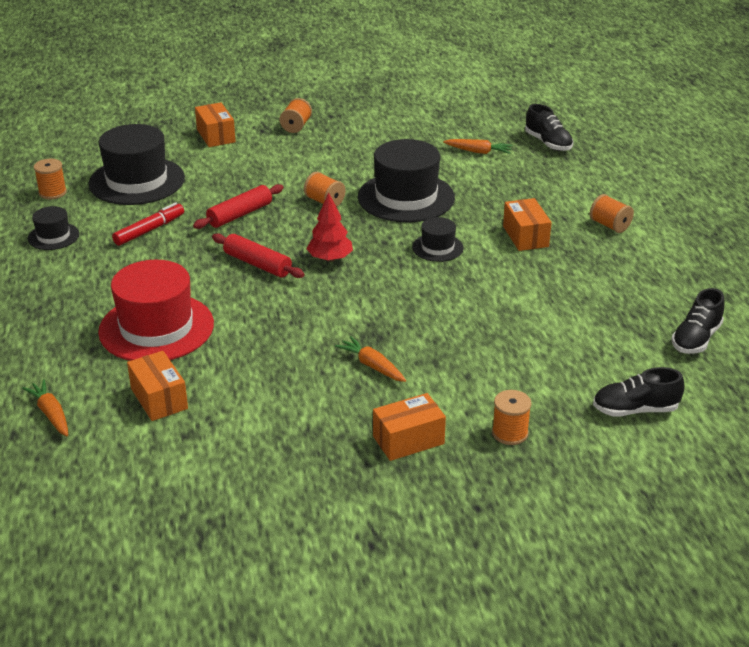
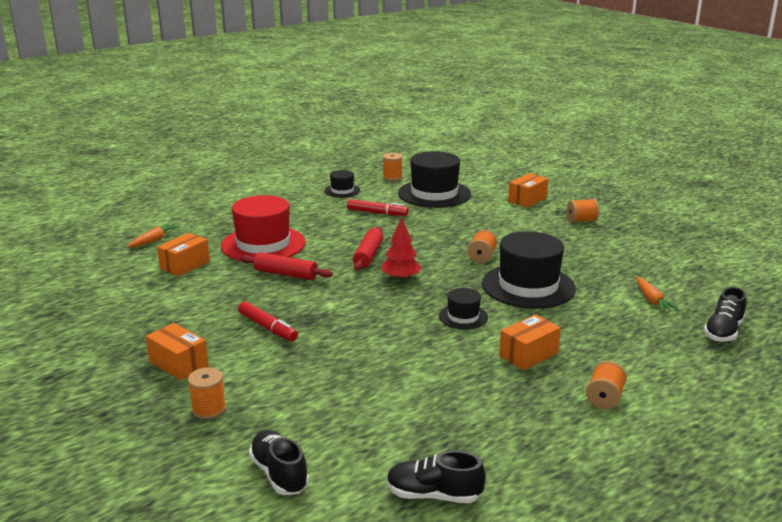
camera: 65 degrees right, 10 degrees down
(240, 214) = (428, 233): red rolling pin -> red rolling pin (286, 274)
(372, 366) = (268, 327): orange carrot -> red marker

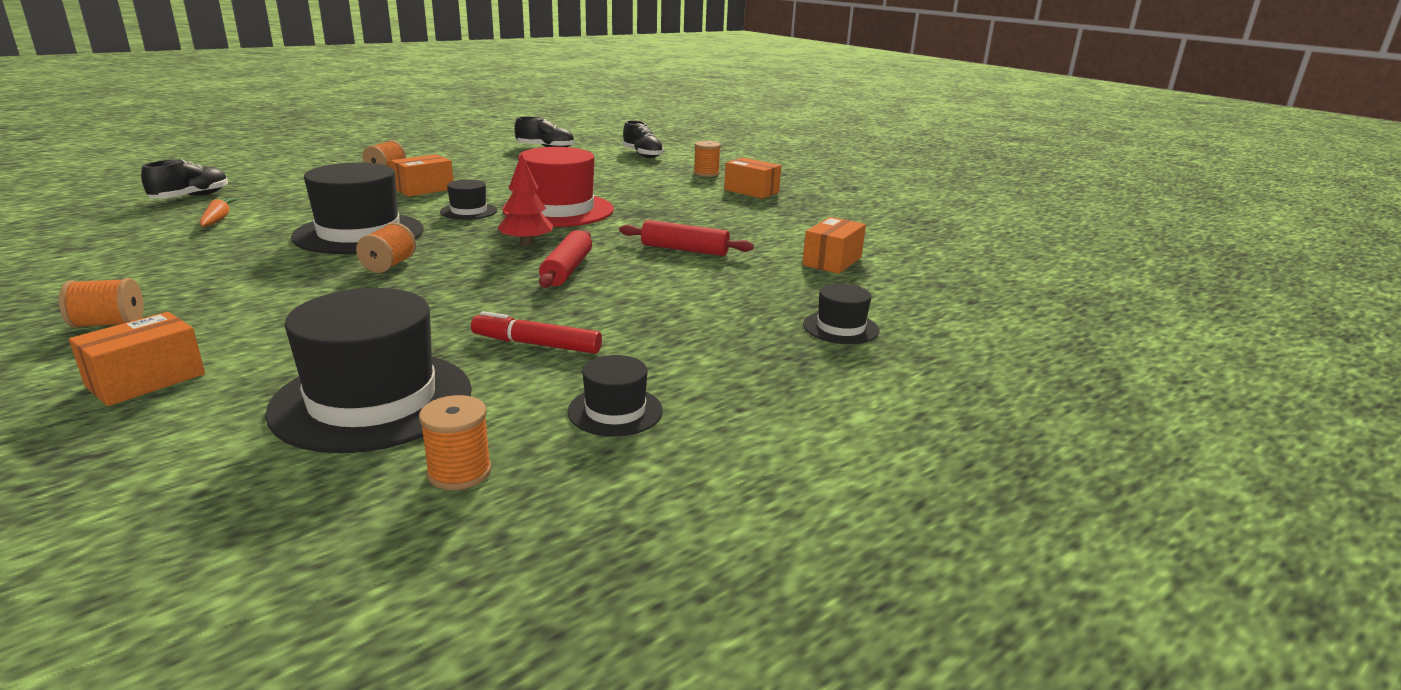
camera: 175 degrees right, 0 degrees up
(154, 240) = (923, 294): orange carrot -> none
(224, 221) = (840, 328): none -> black hat
(263, 244) = (739, 286): red hat -> red hat (558, 210)
(268, 327) = (683, 208): red marker -> none

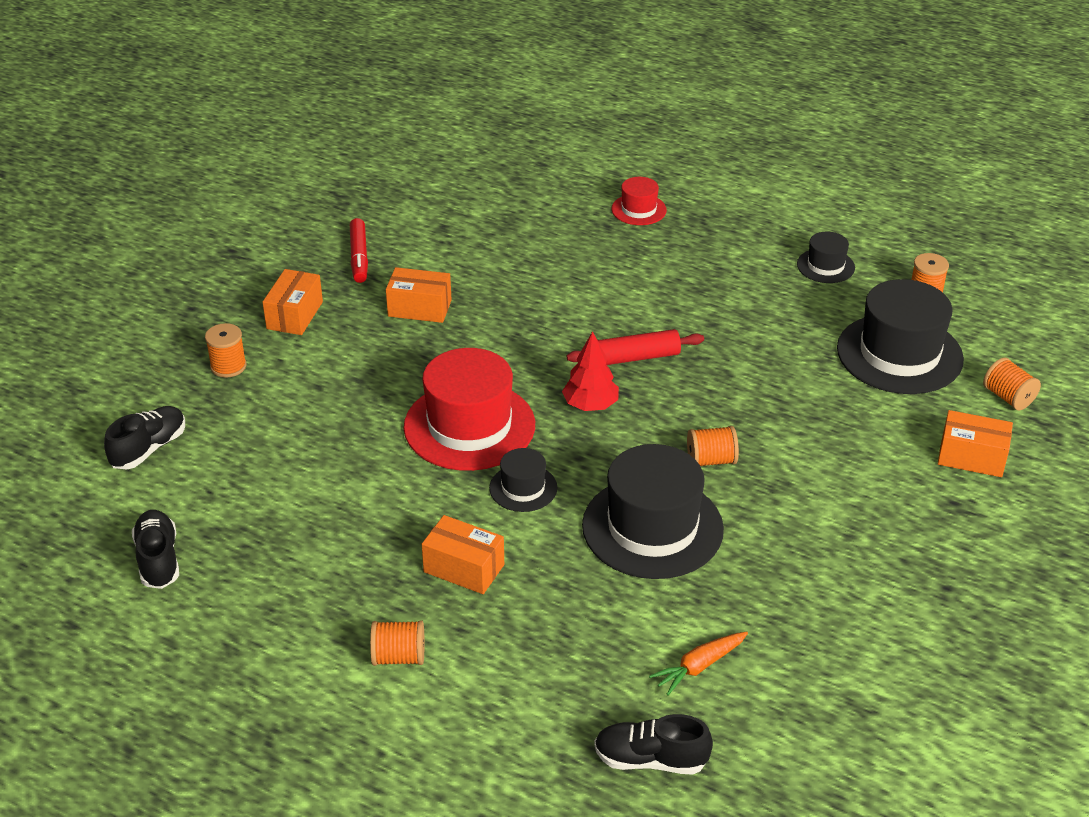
camera: 110 degrees left, 15 degrees up
(109, 324) = (939, 537): orange spool -> orange spool (1008, 397)
(536, 344) = (777, 322): red marker -> red marker (359, 257)
(684, 250) = (533, 310): red rolling pin -> none
(832, 261) = (501, 231): orange box -> orange box (419, 308)
(840, 328) = (639, 209): black hat -> red hat

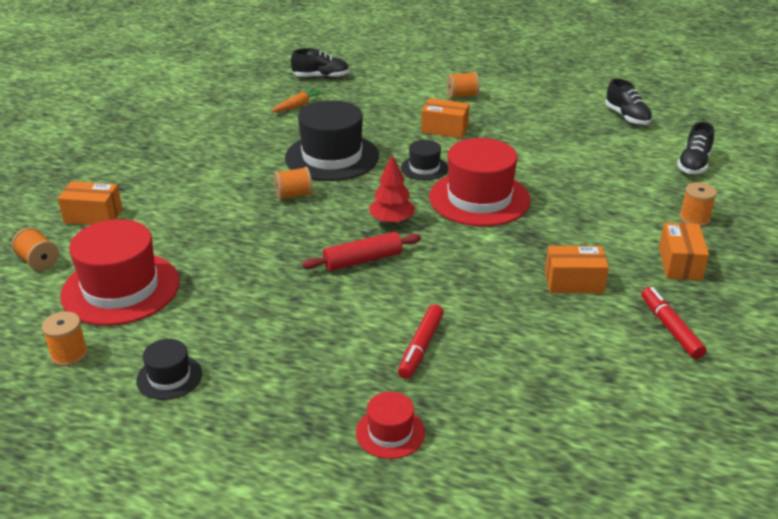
camera: 170 degrees right, 5 degrees down
(596, 266) = (421, 347): none -> red marker
(899, 354) = (121, 288): black hat -> red hat

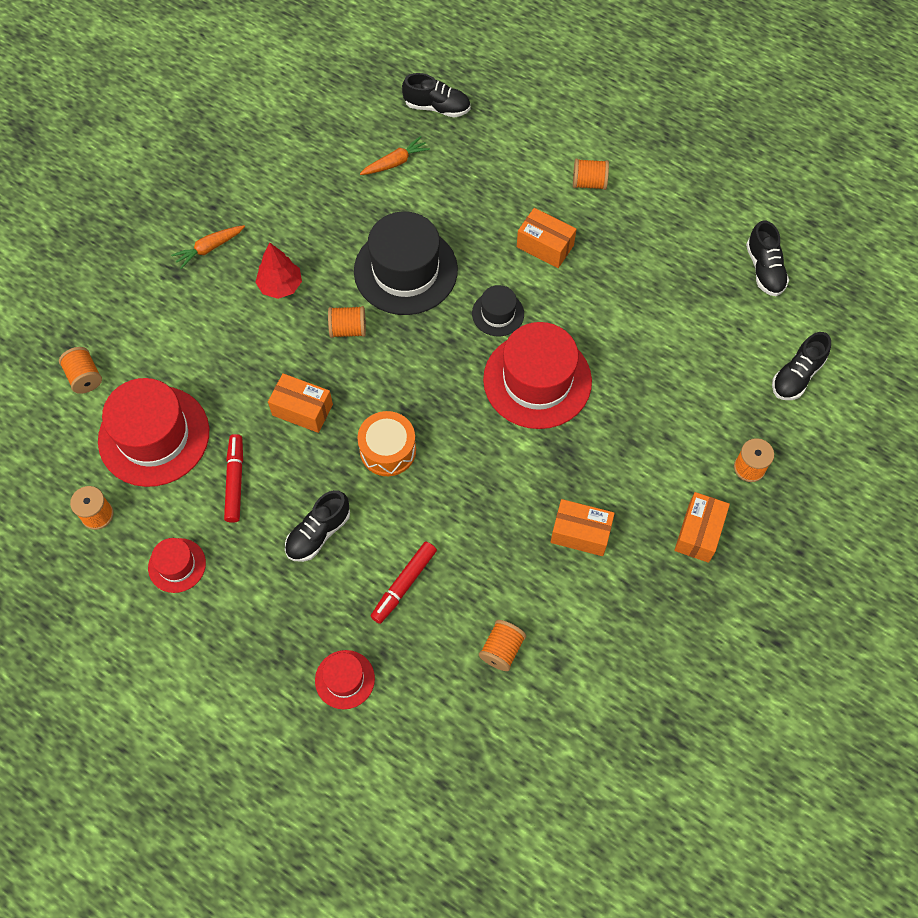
camera: 15 degrees right, 30 degrees up
(93, 216) = (144, 317): orange box -> orange box (302, 410)
(147, 169) = (209, 248): none -> orange carrot
(169, 377) = (177, 565): black hat -> red hat
(316, 326) = (318, 533): none -> black shoe
(363, 260) = (388, 450): red rolling pin -> orange drum
(392, 221) = (435, 396): red tree -> red tree (280, 286)
(546, 376) = (501, 649): none -> orange spool
(670, 328) = (643, 619): red marker -> red marker (235, 481)

